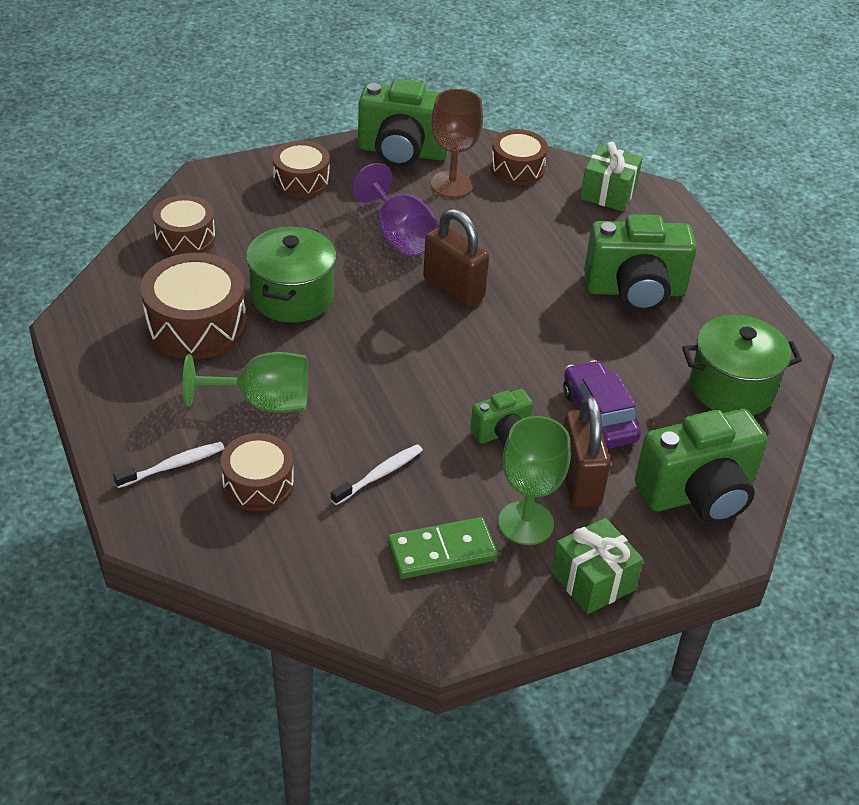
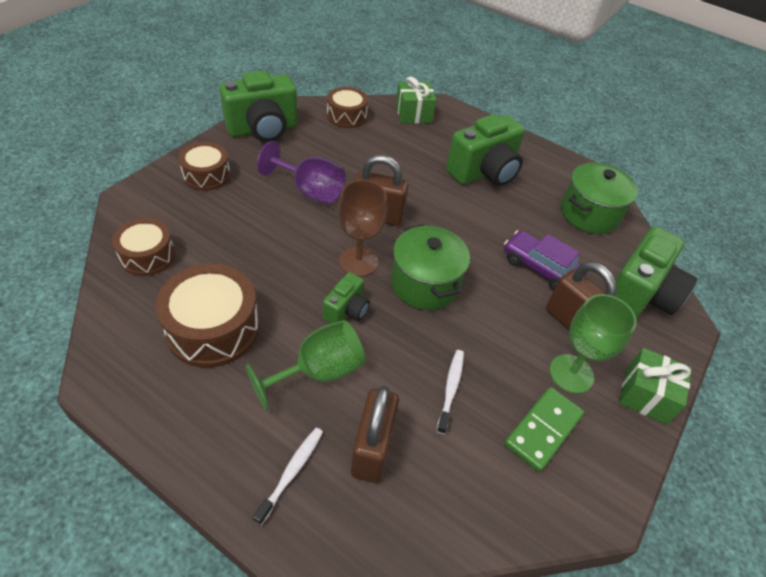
camera: 35 degrees left, 5 degrees up
(258, 484) = (372, 449): brown drum -> brown padlock
(292, 297) = (271, 270): green pot -> green pot (424, 284)
(452, 184) = (314, 141): brown goblet -> brown goblet (358, 261)
(502, 433) = (498, 311): green camera -> green camera (346, 311)

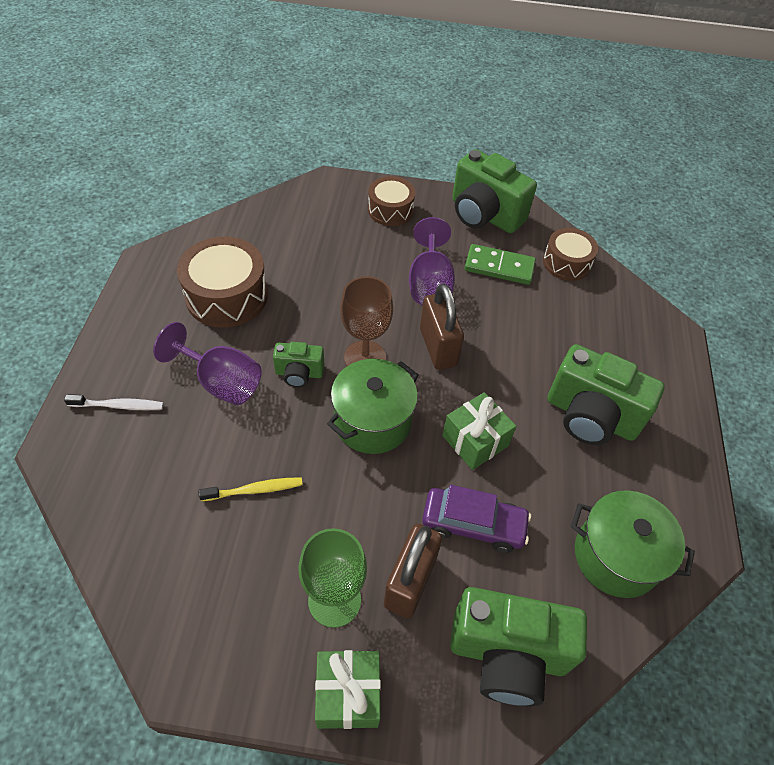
camera: 65 degrees right, 5 degrees up
(147, 256) = (274, 223): brown drum -> none
(319, 372) = (221, 382): green goblet -> purple goblet
(372, 449) = (162, 451): brown padlock -> none
(413, 114) = (630, 314): green gift -> green gift (475, 441)
(450, 389) = (254, 490): white toothbrush -> yellow toothbrush
(540, 268) = (473, 524): purple car -> purple car turned 90 degrees clockwise
(543, 430) = (246, 590): green domino -> green domino (499, 267)

